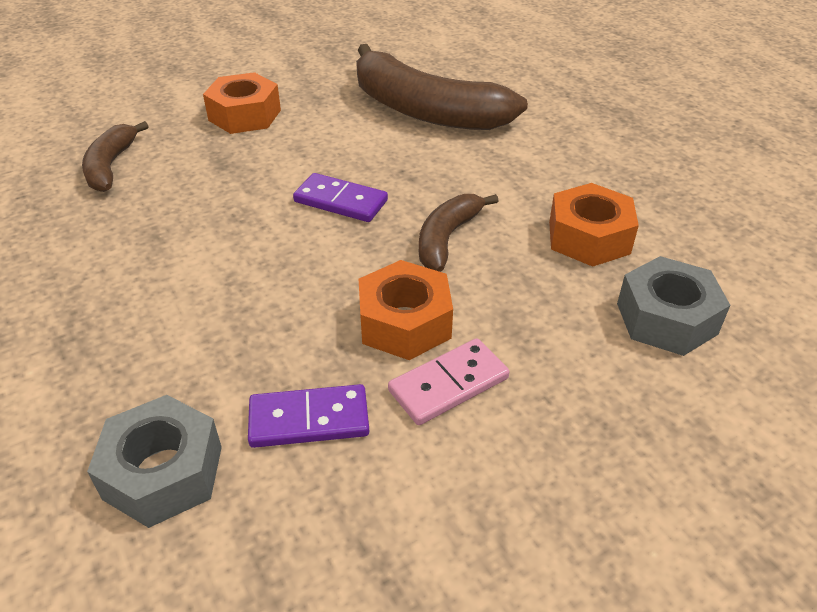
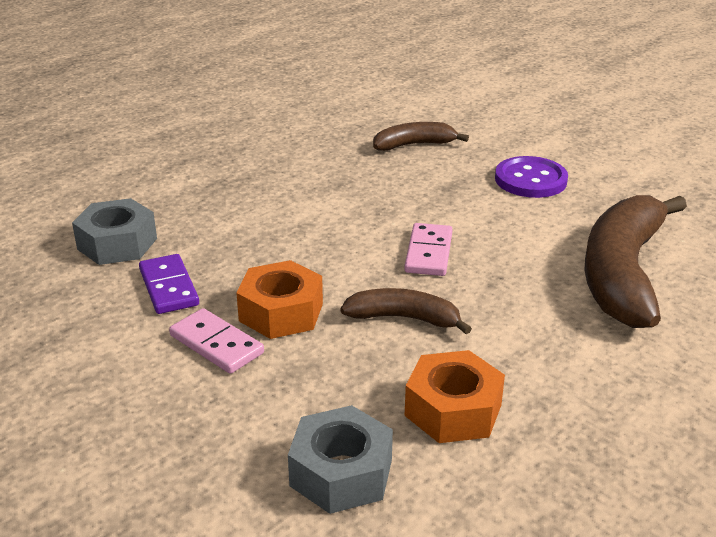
camera: 75 degrees right, 10 degrees down
(245, 115) = (530, 180): orange nut -> purple button
(341, 201) = (429, 253): purple domino -> pink domino

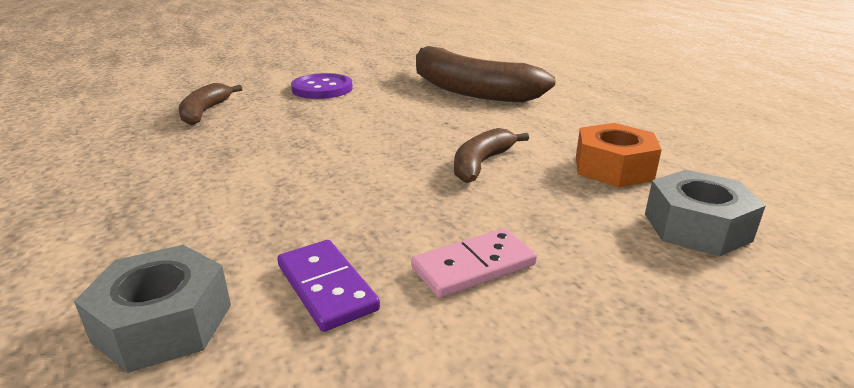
camera: 70 degrees left, 5 degrees down
(168, 287) = (326, 287): purple domino -> purple domino turned 60 degrees clockwise
(281, 312) = (435, 218): orange nut -> none
(429, 253) = (390, 138): pink domino -> none

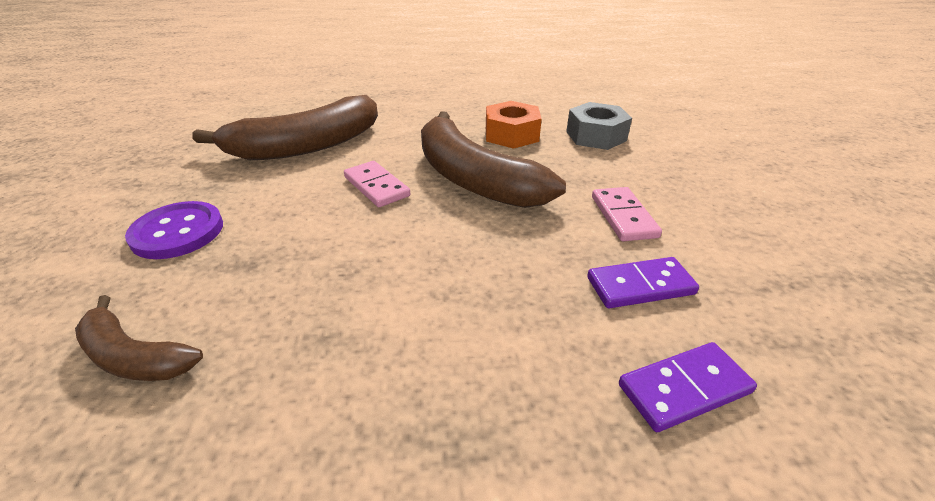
camera: 70 degrees left, 10 degrees up
(164, 323) = (684, 388): grey nut -> purple domino
(426, 127) = (376, 186): none -> pink domino
(481, 164) = (473, 178): brown banana -> brown banana, size x1.94

